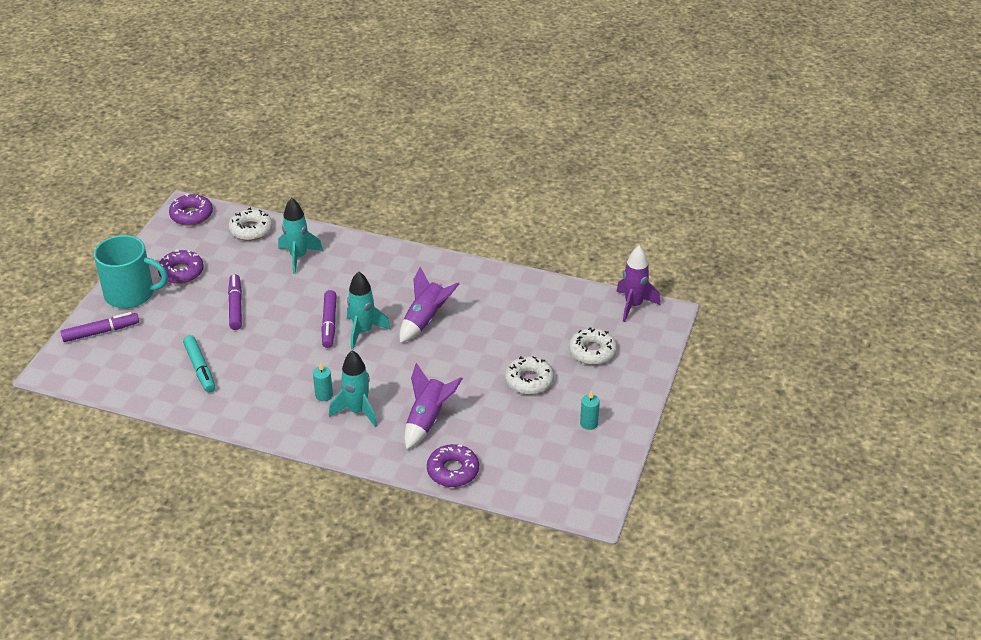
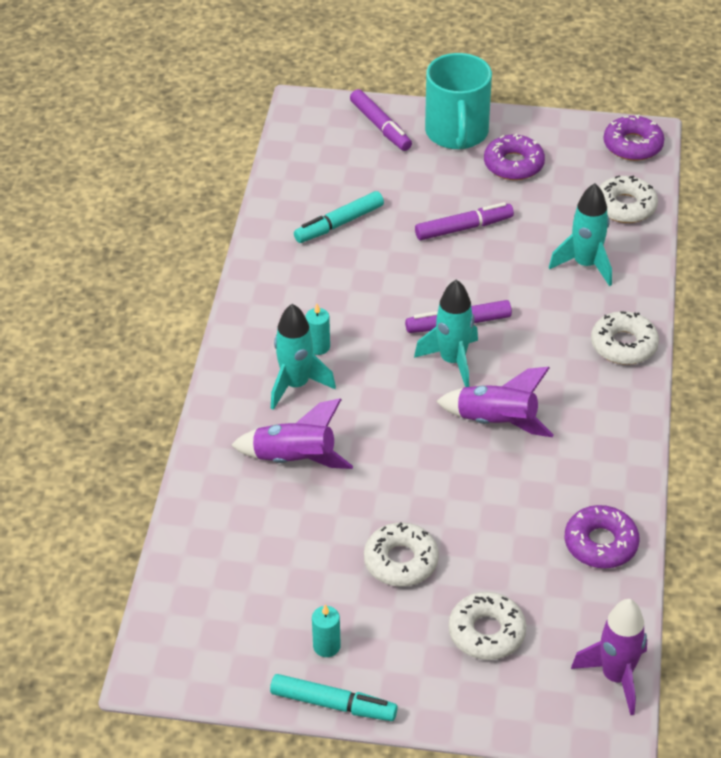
camera: 80 degrees right, 5 degrees up
(378, 254) = (623, 345): none -> white donut
(453, 471) = (204, 502): purple donut -> purple donut (600, 543)
(633, 426) = (333, 704): none -> turquoise marker

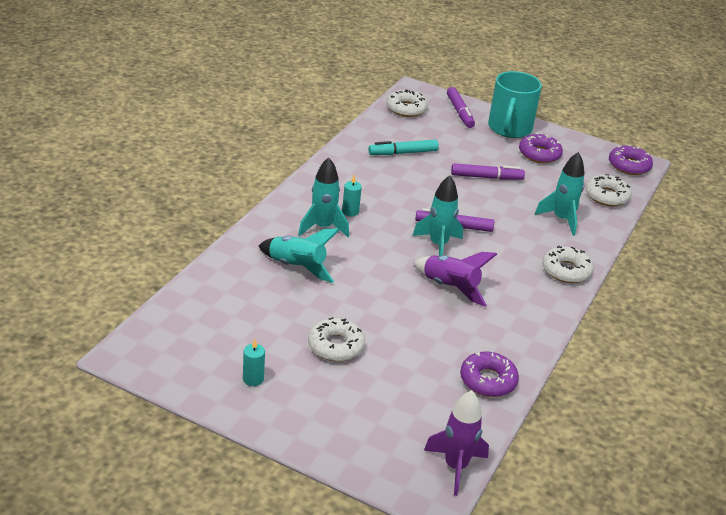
camera: 15 degrees right, 10 degrees down
(295, 459) = (297, 267): purple rocket -> turquoise rocket
(333, 704) = (236, 415): turquoise marker -> none
(486, 632) = (373, 407): white donut -> white donut (406, 109)

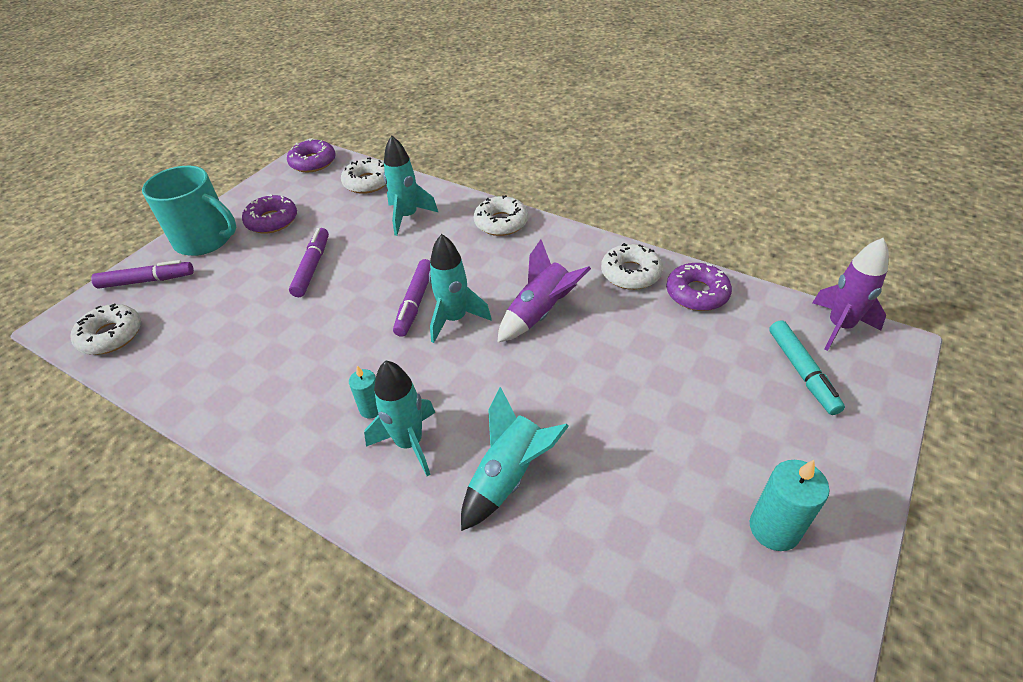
camera: 80 degrees left, 10 degrees up
(253, 379) = (774, 528): turquoise candle -> turquoise candle, size x1.61
(336, 346) = (676, 429): white donut -> white donut (630, 273)
(403, 153) = (232, 344): turquoise marker -> turquoise marker (802, 371)

